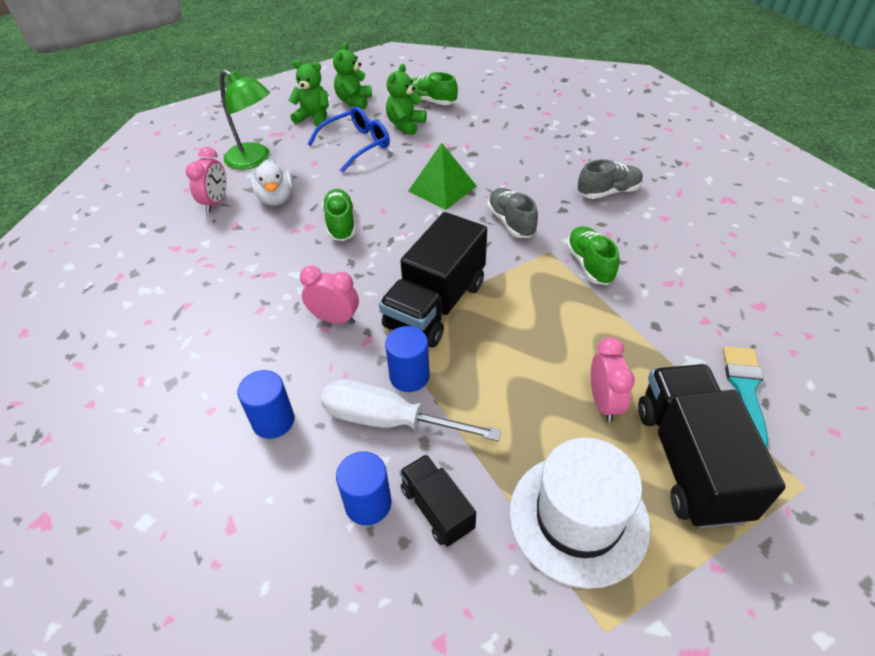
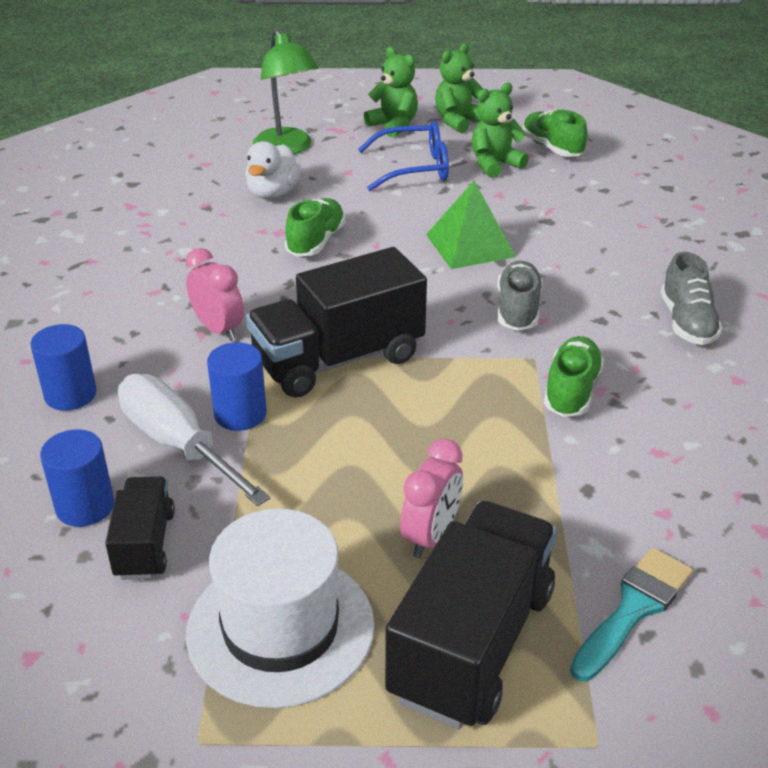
camera: 30 degrees right, 10 degrees down
(216, 202) = (208, 177): pink clock -> none
(608, 192) = (687, 323): grey shoe -> grey shoe turned 75 degrees clockwise

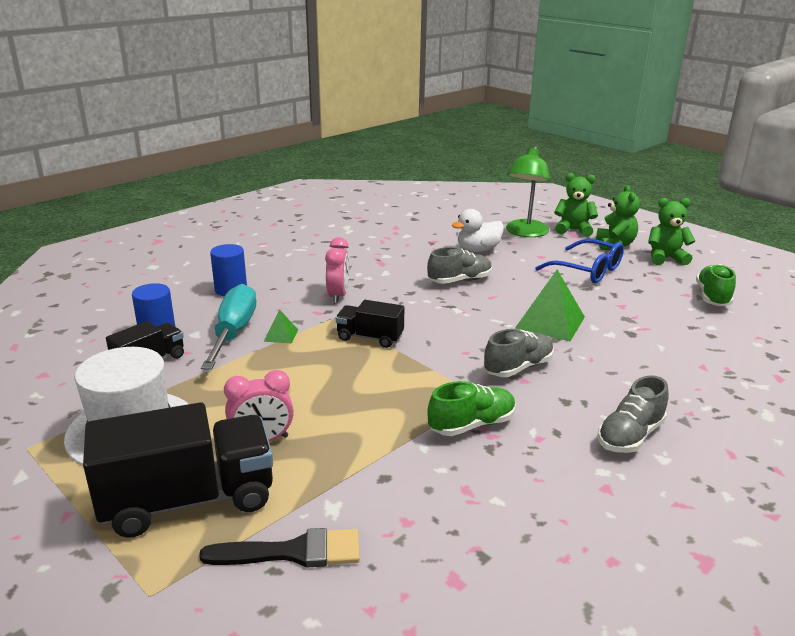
camera: 45 degrees right, 10 degrees down
(178, 444) = (233, 332): white screwdriver -> turquoise screwdriver
(240, 414) = (281, 335): blue cylinder -> green pyramid
(316, 241) = (460, 281): green shoe -> grey shoe
(338, 359) = (370, 337): black truck -> black truck, size x0.53
(495, 165) = (649, 289): green teddy bear -> green teddy bear (573, 230)
(634, 609) = (293, 552): turquoise brush -> black brush

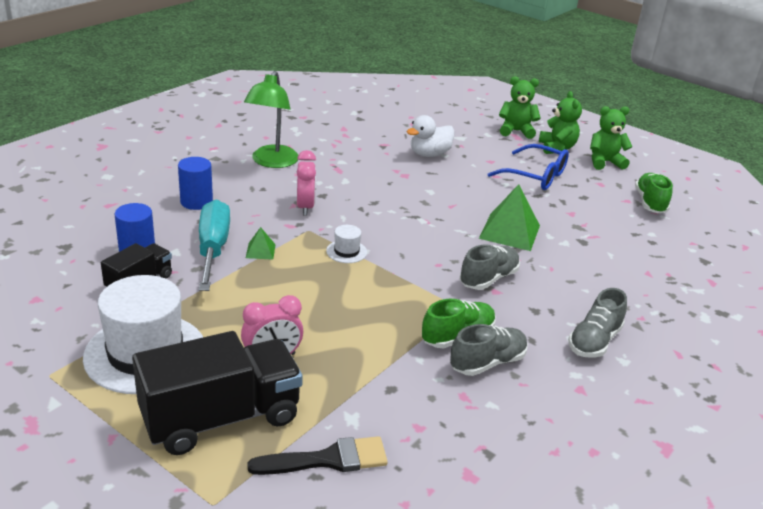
camera: 10 degrees left, 5 degrees up
(370, 337) = (346, 251): black truck -> white hat
(460, 281) = (418, 189): grey shoe -> grey shoe (487, 363)
(525, 233) = (471, 135): green lamp -> green lamp (272, 162)

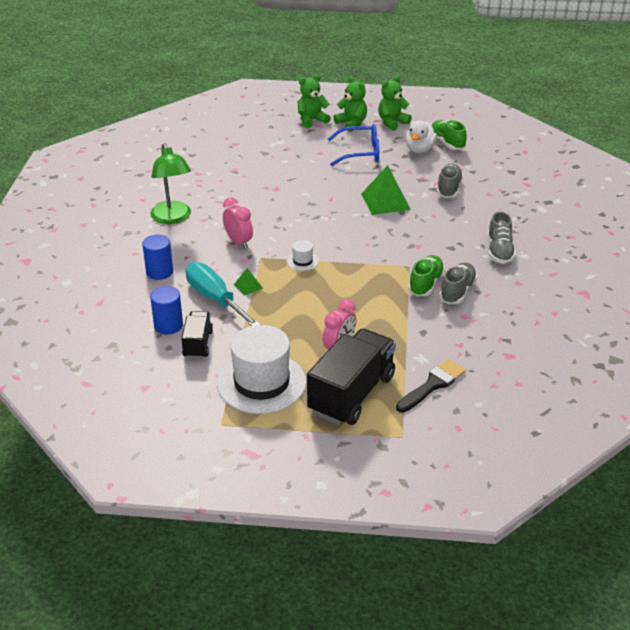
camera: 30 degrees left, 5 degrees up
(429, 154) = (274, 164): white duck -> white duck (419, 150)
(488, 279) = (406, 239): grey shoe -> grey shoe (448, 189)

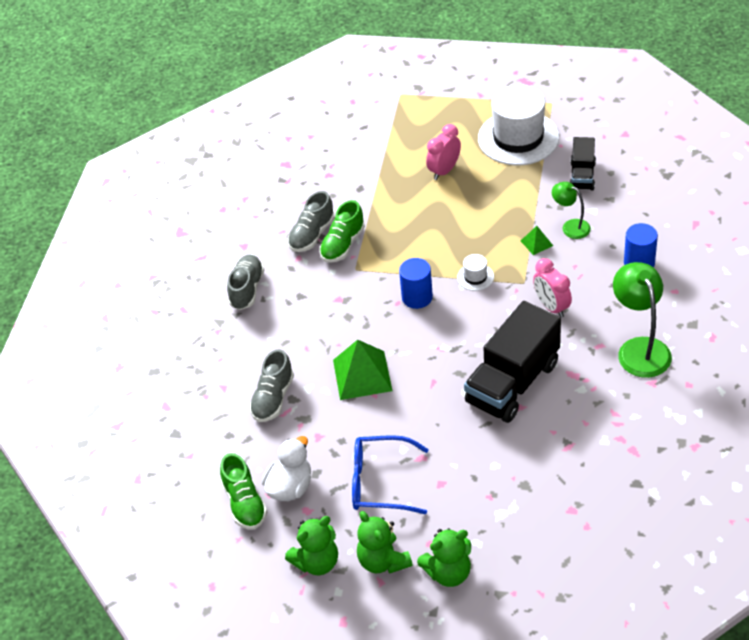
camera: 170 degrees left, 10 degrees up
(168, 325) = (615, 195): blue cylinder -> blue cylinder (417, 297)
(215, 299) = (570, 226): turquoise screwdriver -> green lamp
(351, 394) = (437, 128): black truck -> black truck (513, 383)
(432, 385) = (364, 136): black brush -> none

